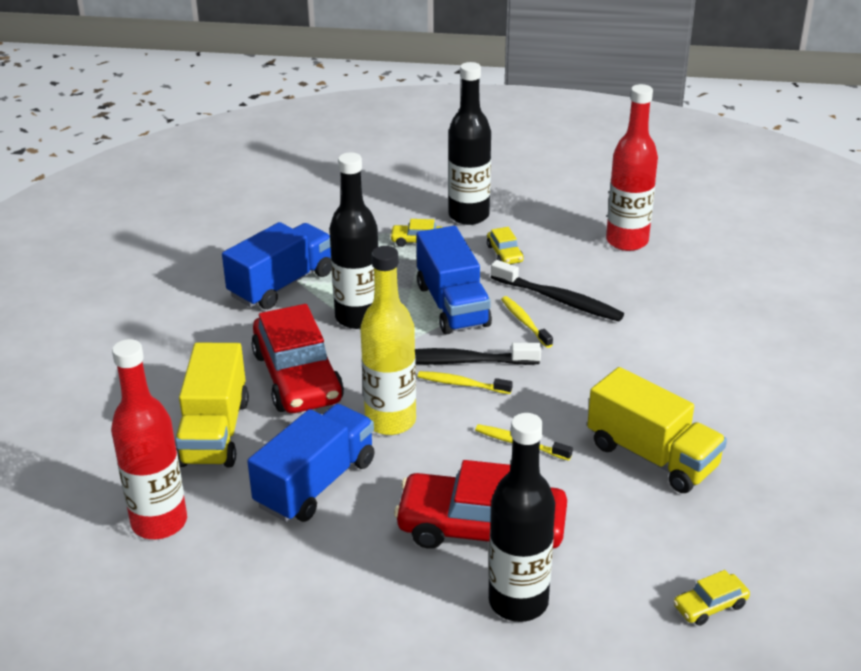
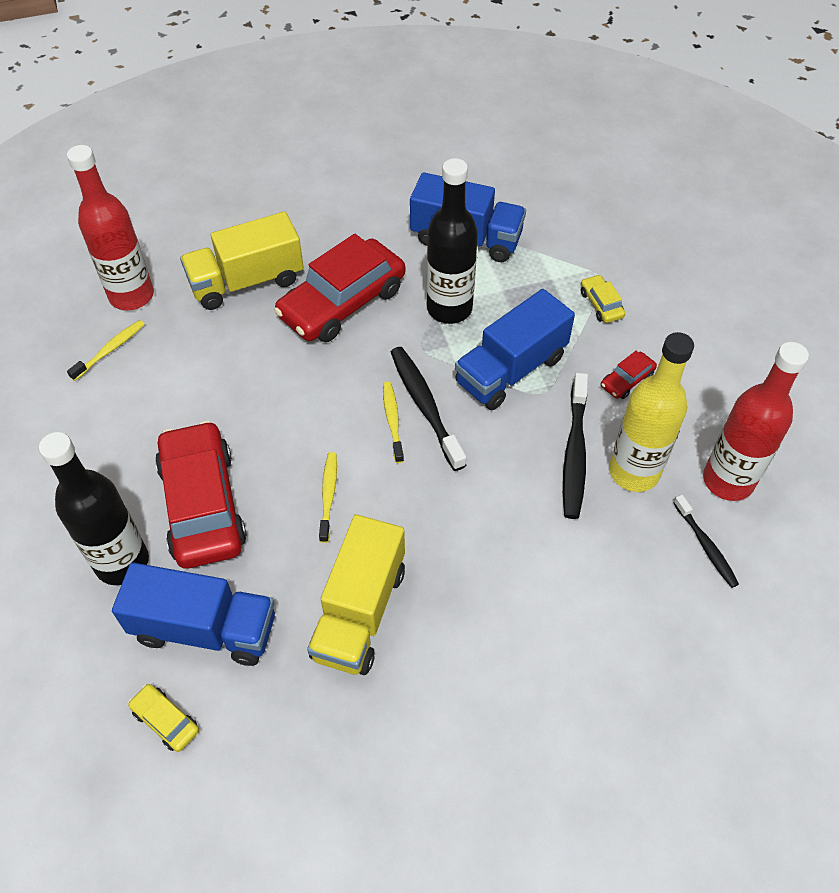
camera: 65 degrees right, 20 degrees up
(316, 483) = (213, 370): blue truck -> blue truck (205, 629)
(390, 421) = (314, 388): yellow bottle -> yellow bottle (634, 472)
(468, 215) = (675, 327): black bottle -> none
(504, 254) = (627, 380): yellow car -> red car
(525, 322) = (518, 437): yellow toothbrush -> yellow toothbrush (110, 350)
(677, 269) = (705, 545): none -> black toothbrush

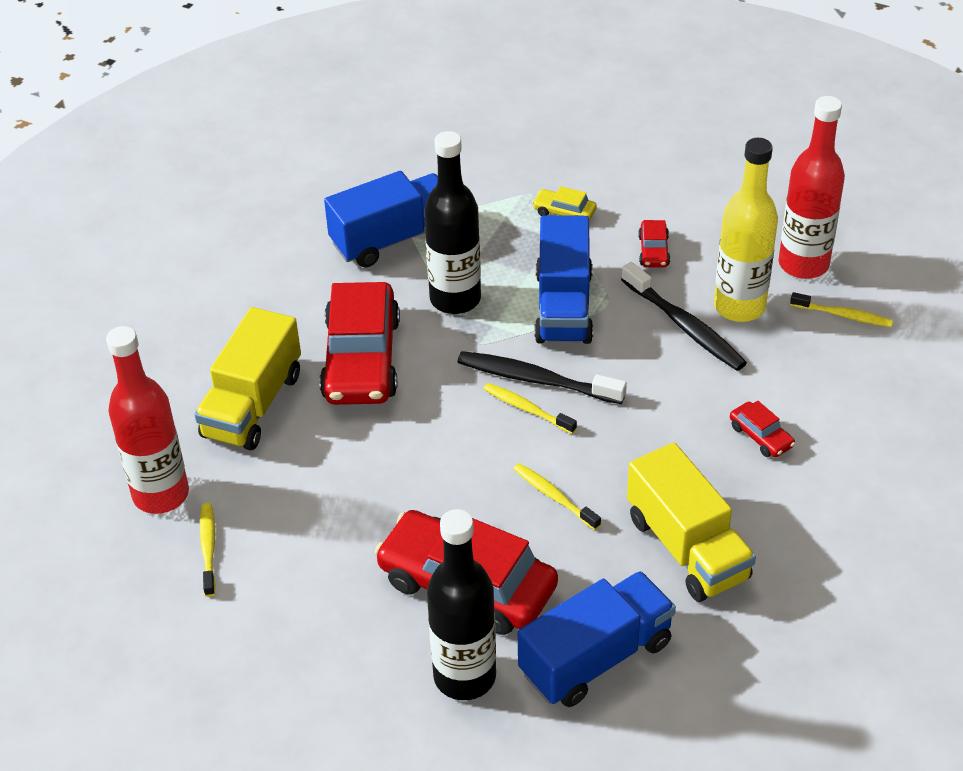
camera: 45 degrees left, 10 degrees down
(166, 720) = (657, 736): yellow car -> none
(518, 580) = (761, 436): none -> red car
(705, 545) = (843, 315): black toothbrush -> yellow toothbrush

